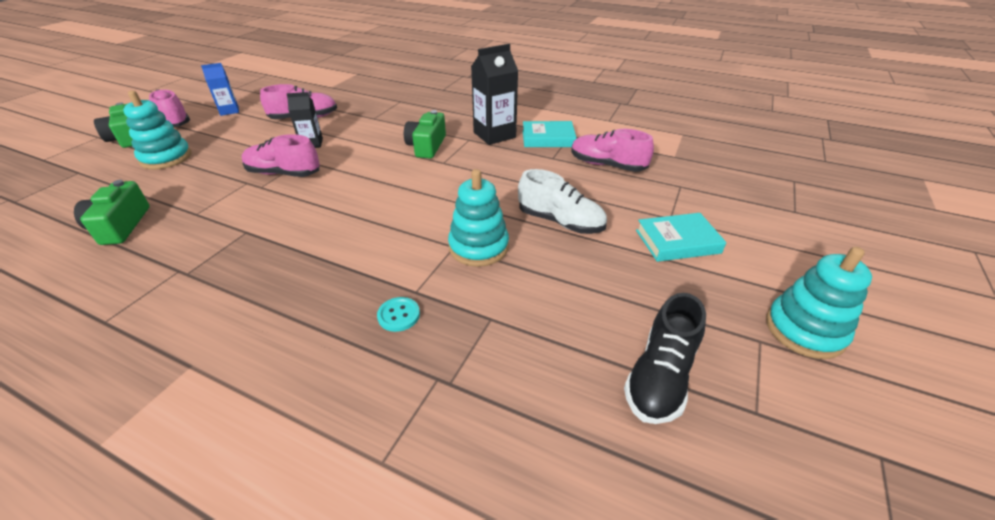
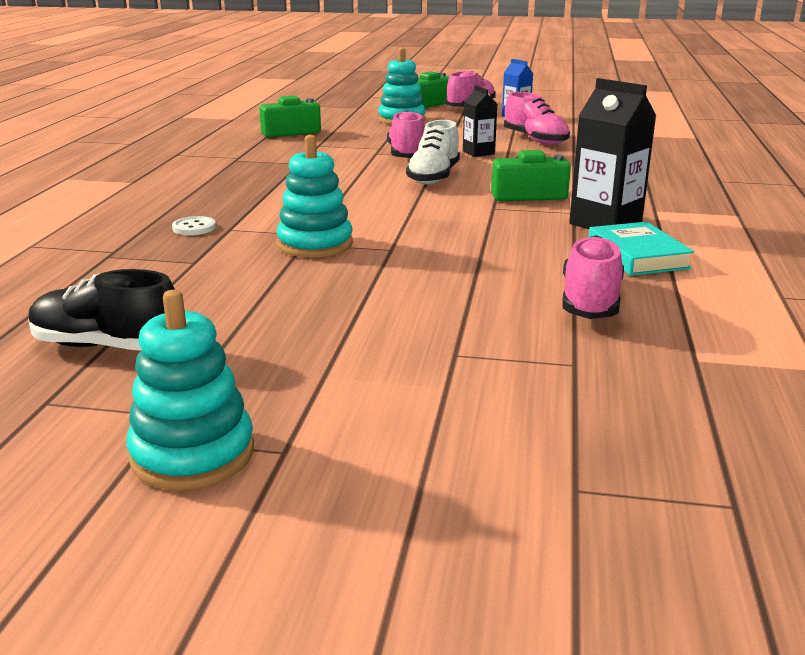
camera: 75 degrees right, 15 degrees down
(398, 315) = (194, 227): turquoise button -> white button
(560, 222) = (393, 280): white shoe -> white shoe (434, 177)
(677, 241) = (387, 359): turquoise book -> none

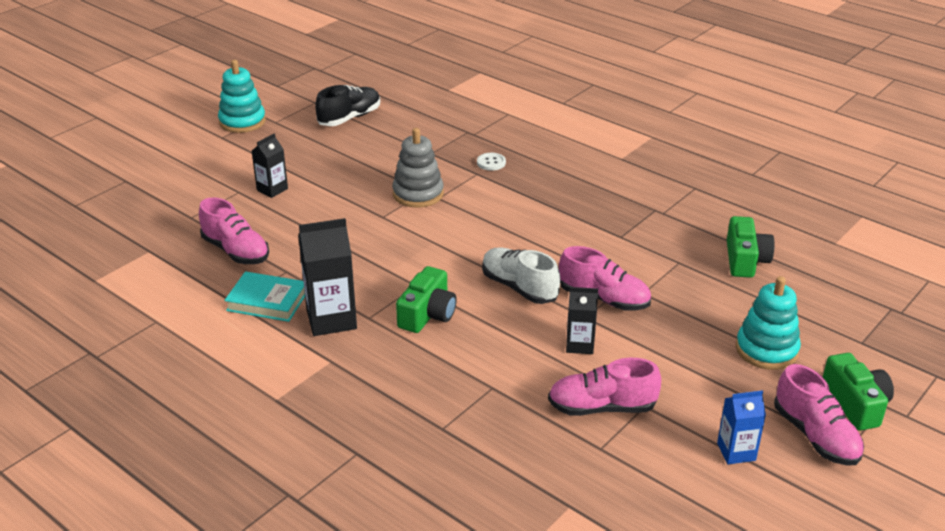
camera: 120 degrees right, 10 degrees up
(315, 244) = (418, 194): turquoise stacking toy -> grey stacking toy
(415, 330) = (272, 189): none -> black carton

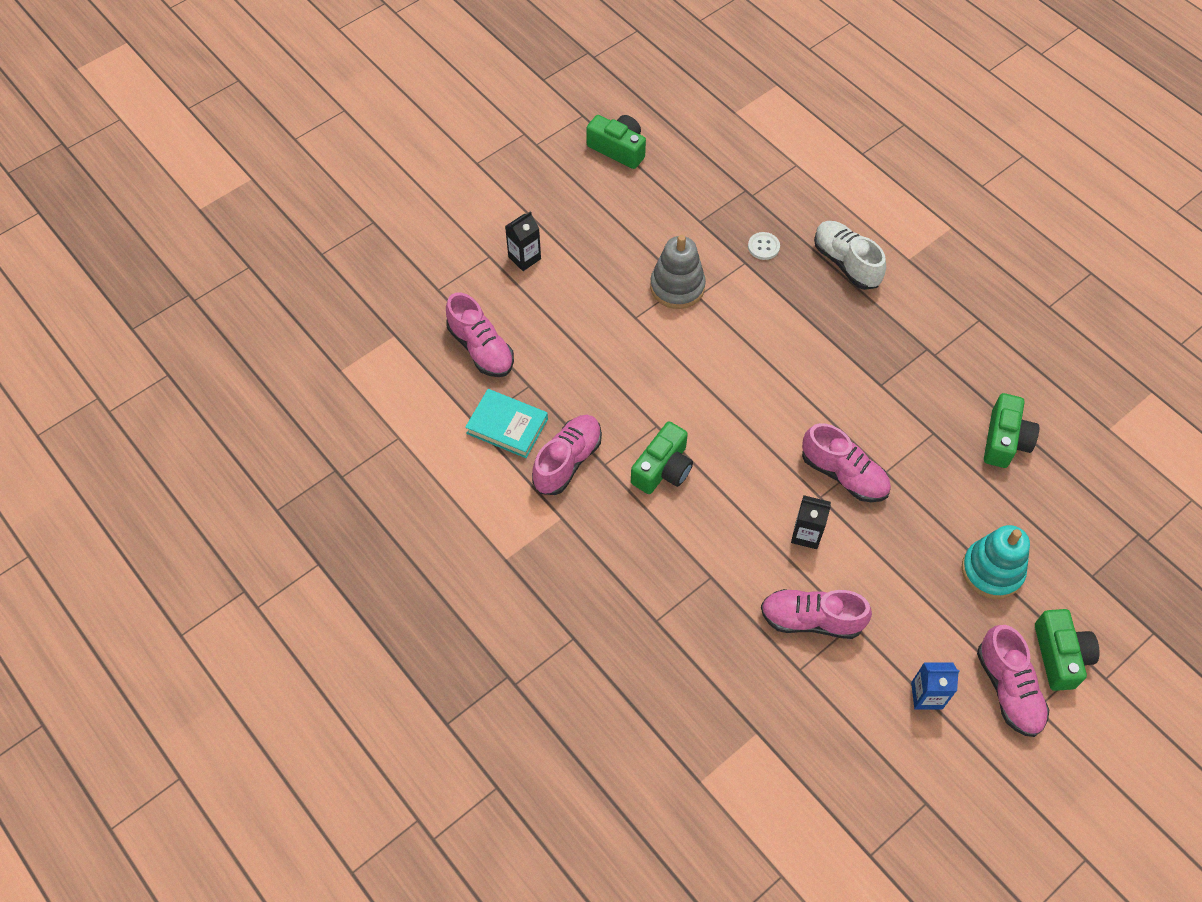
camera: 10 degrees right, 25 degrees up
(242, 121) = (500, 139): turquoise stacking toy -> none
(331, 319) = (567, 461): black carton -> pink shoe
(349, 118) = (618, 149): black shoe -> green camera
(519, 287) = (760, 445): white shoe -> white shoe (846, 263)

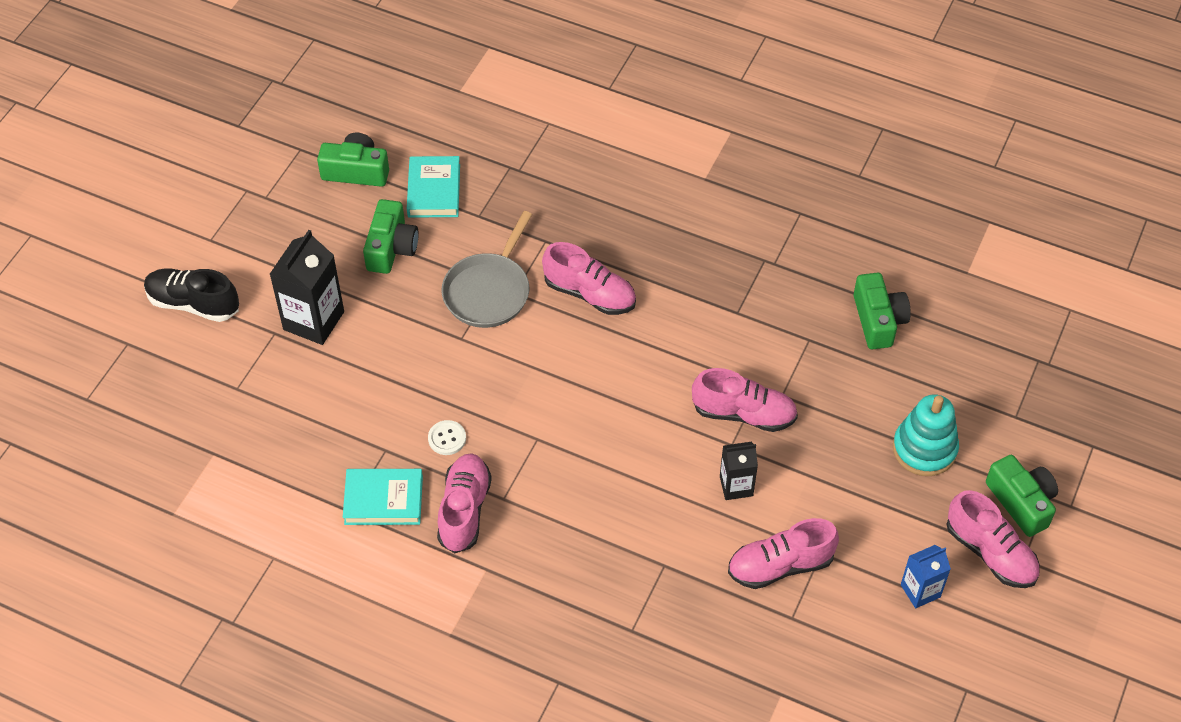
camera: 25 degrees left, 5 degrees down
(438, 209) = (193, 304): none -> black shoe
(481, 348) = (315, 432): pink shoe -> pink shoe (589, 294)
(524, 258) = (313, 320): black carton -> black carton, size x1.68
(663, 469) = (565, 479): green camera -> green camera (391, 248)
(673, 187) = (434, 191): none -> turquoise book
(677, 287) = (489, 291): grey stacking toy -> grey pan
(763, 247) = (556, 218): white button -> white button (447, 438)
(846, 263) = (646, 204): white shoe -> none

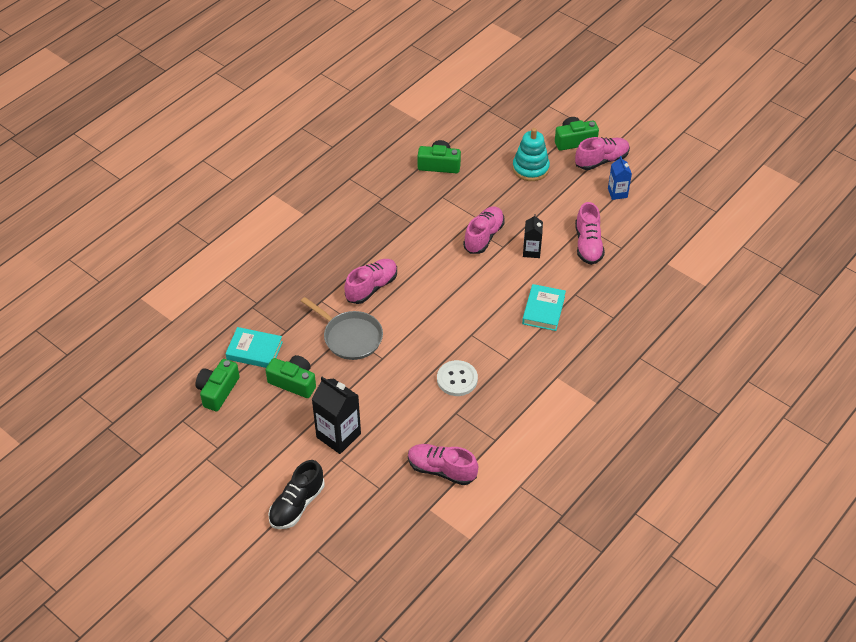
camera: 75 degrees left, 5 degrees down
(383, 500) = (493, 420): turquoise book -> turquoise book (543, 310)
(447, 438) = (457, 379): white button -> white button, size x1.64
(464, 510) = (512, 380): pink shoe -> pink shoe (441, 470)

